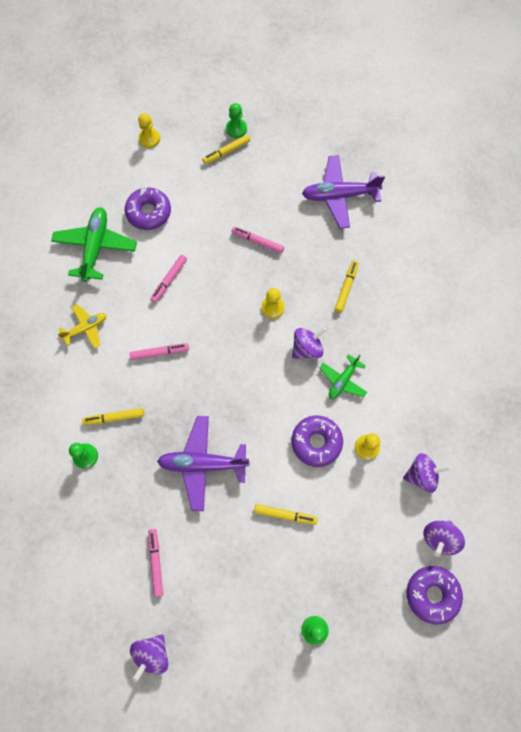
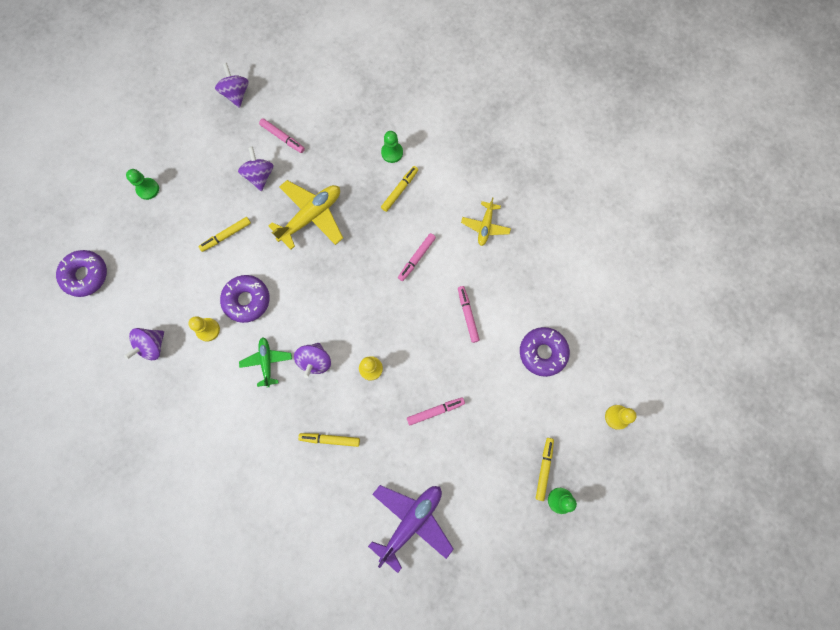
camera: 135 degrees right, 5 degrees up
(95, 247) = (548, 287): green plane -> none
(203, 464) = (311, 216): purple plane -> yellow plane
(346, 288) = (330, 439): yellow marker -> yellow marker turned 120 degrees clockwise
(439, 538) = (107, 315): purple spinning top -> purple spinning top (260, 175)

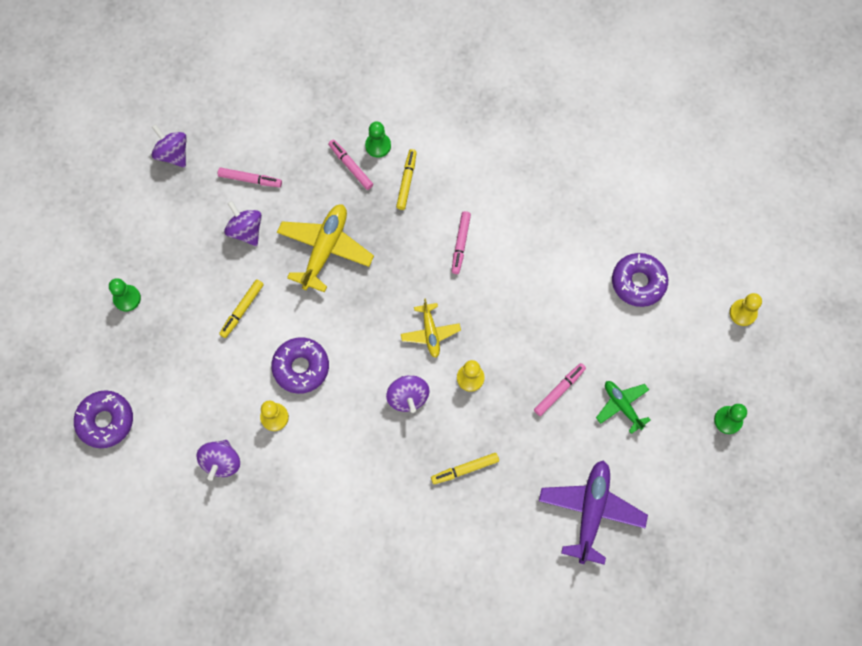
camera: 25 degrees left, 5 degrees down
(267, 362) = (356, 421): green plane -> green plane (622, 406)
(467, 315) = (543, 279): pink marker -> pink marker (350, 166)
(485, 226) = (515, 180): yellow plane -> yellow plane (430, 333)
(543, 469) = (696, 397): yellow marker -> none

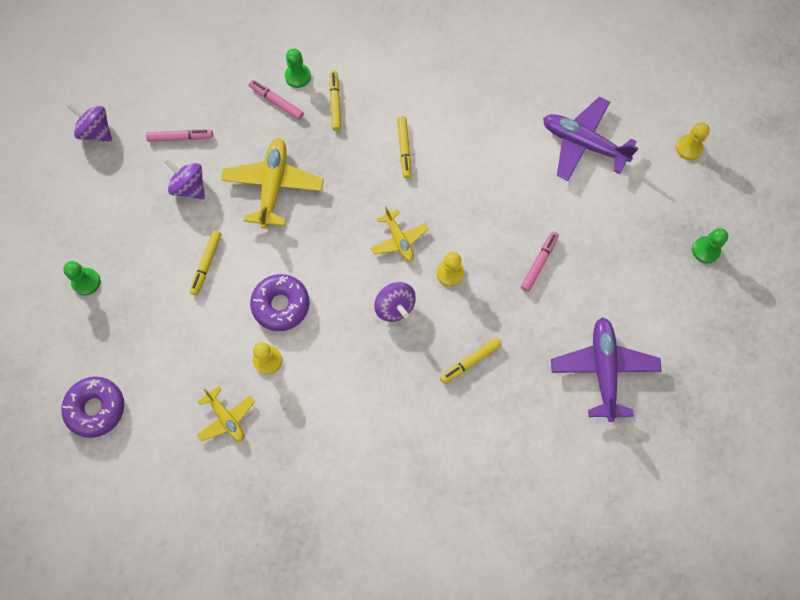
camera: 15 degrees left, 0 degrees up
(222, 462) = (226, 418): purple spinning top -> yellow plane
(460, 244) = (404, 149): pink marker -> yellow marker
(622, 406) = (603, 262): green plane -> none
(638, 282) = (583, 144): purple donut -> purple plane

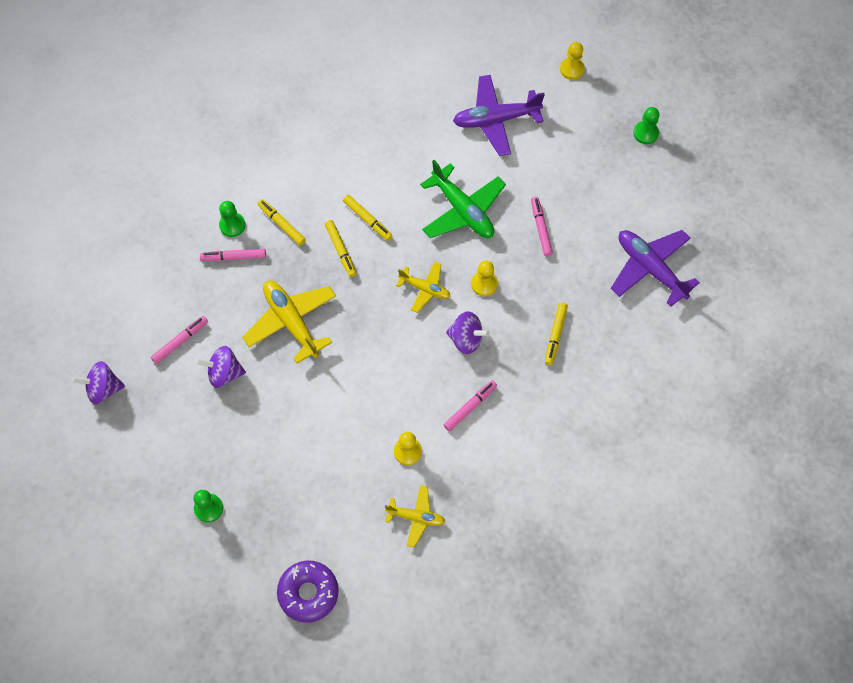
camera: 40 degrees left, 5 degrees down
(206, 264) = (294, 419): yellow marker -> yellow marker (341, 250)
(281, 305) = (380, 404): purple donut -> none
(348, 364) = (470, 407): none -> pink marker
(487, 199) = (462, 210): none -> green plane

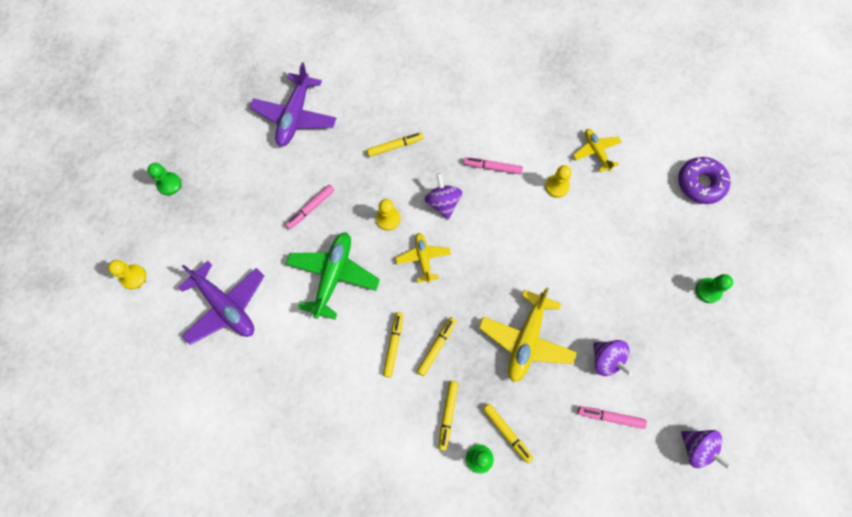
camera: 125 degrees left, 5 degrees up
(234, 257) = (507, 433): pink marker -> yellow marker

